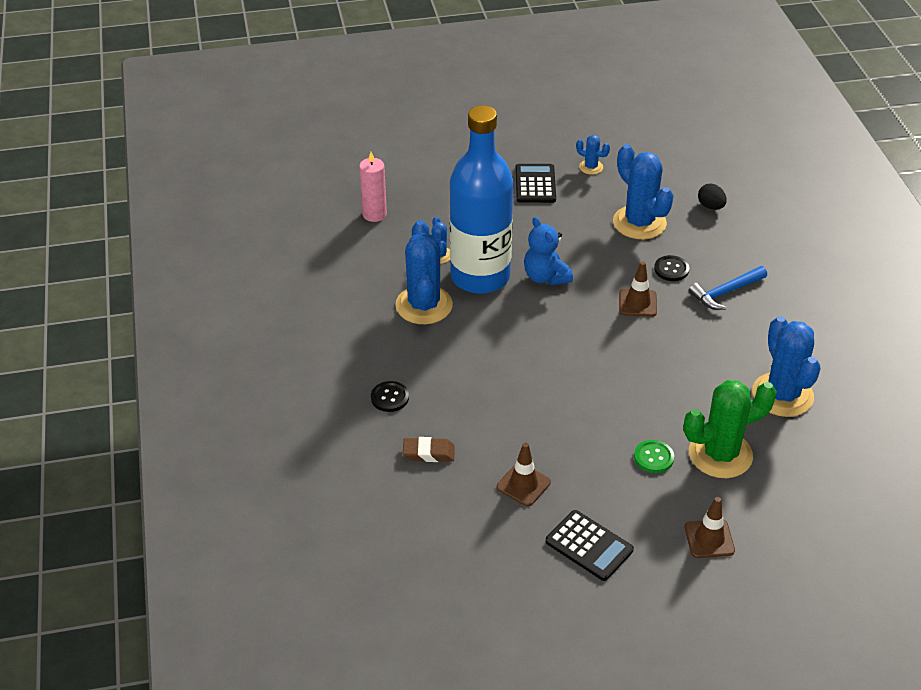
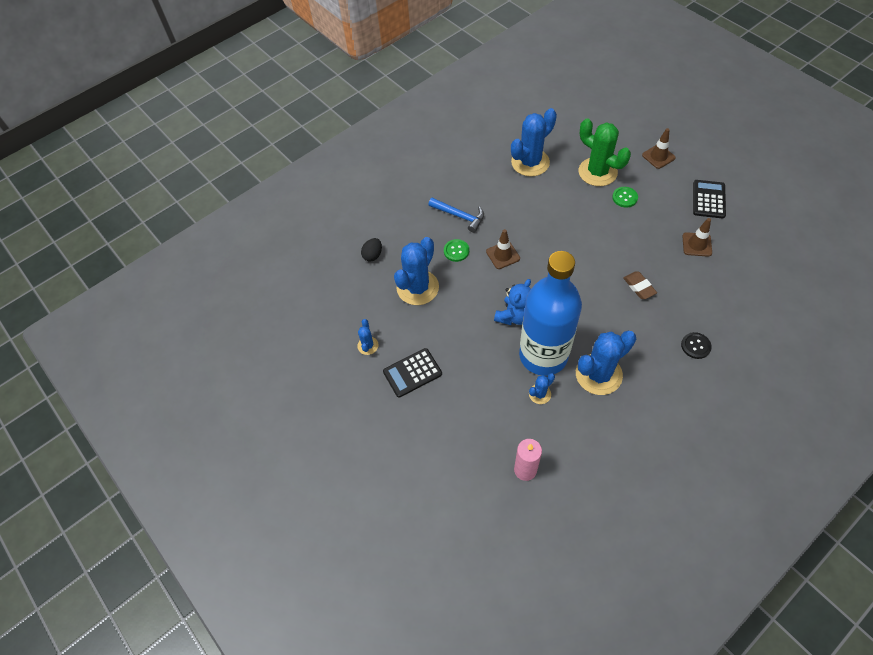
camera: 115 degrees left, 15 degrees up
(428, 453) = (717, 300): brown eraser -> brown eraser (639, 287)
(671, 269) = (456, 251): black button -> green button

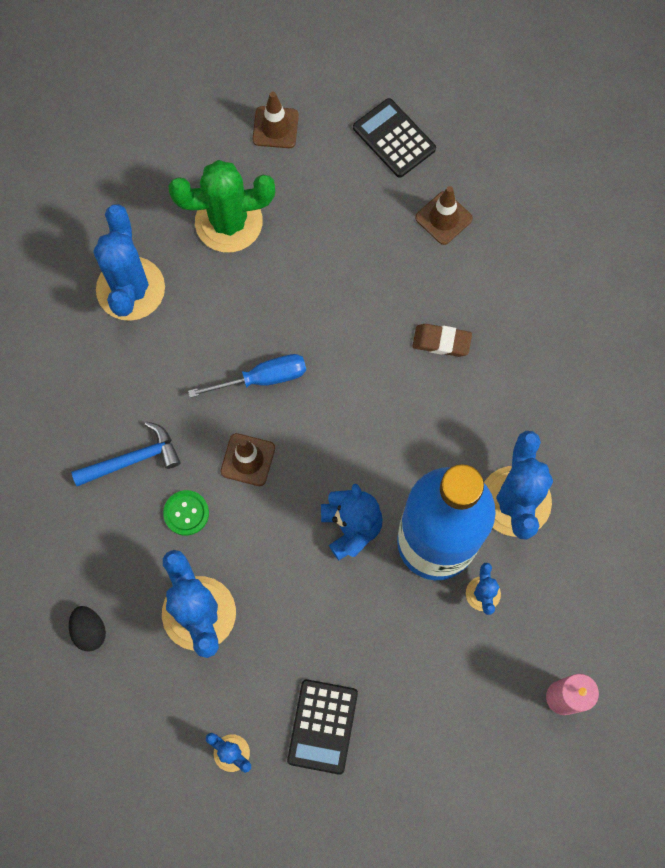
camera: 55 degrees left, 15 degrees up
(544, 234) = (263, 378): none -> blue screwdriver
(624, 197) = (299, 230): green button -> none
(695, 346) = (571, 358): black button -> none

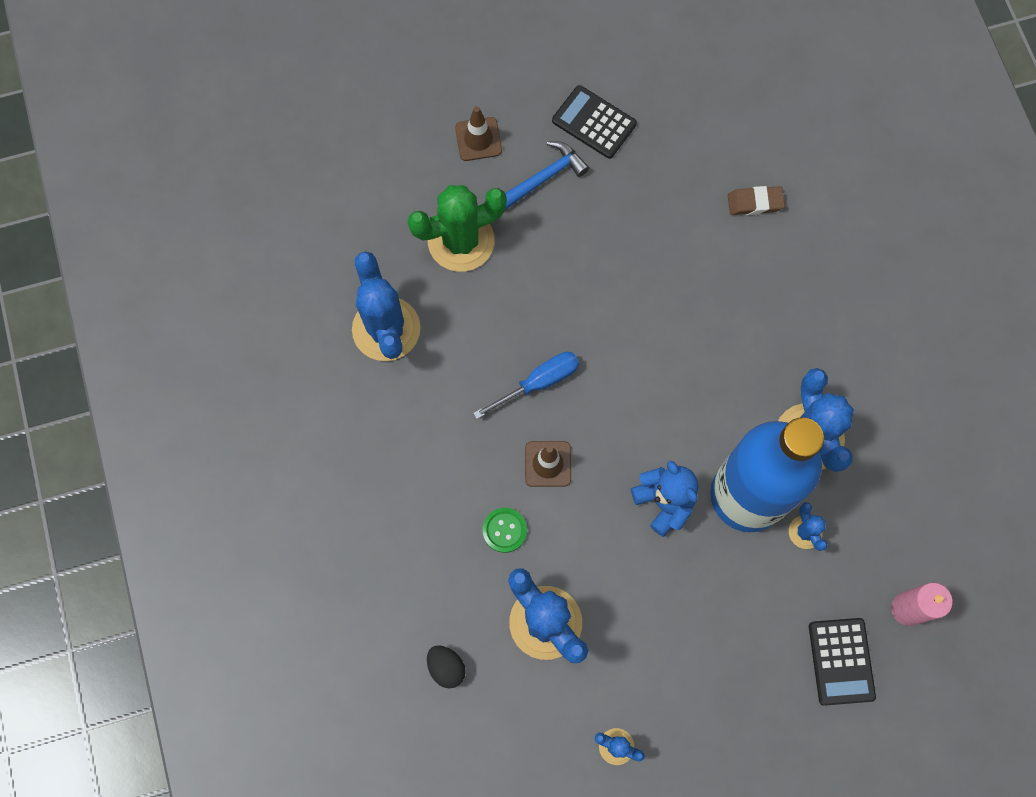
camera: 15 degrees left, 0 degrees up
(132, 459) = (438, 492): blue hammer -> blue hammer (544, 177)
(322, 726) = (694, 697): black calculator -> black calculator (841, 661)
(441, 342) = (696, 305): brown eraser -> brown eraser (755, 202)
(443, 218) = (663, 187): brown traffic cone -> none

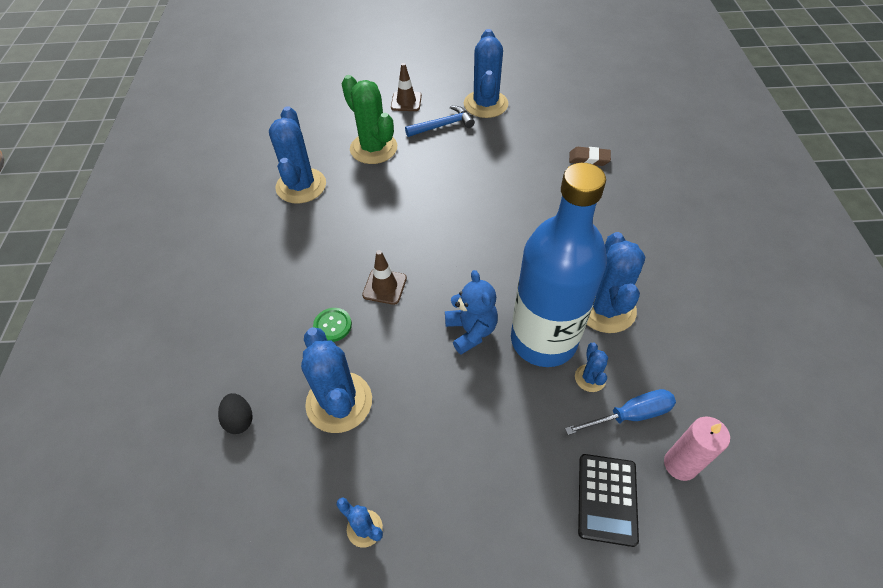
camera: 15 degrees right, 20 degrees down
(461, 241) = (373, 148): green cactus -> green cactus turned 60 degrees clockwise
(538, 382) = (397, 234): blue screwdriver -> blue screwdriver (630, 415)
(594, 122) = (485, 104): black calculator -> blue cactus

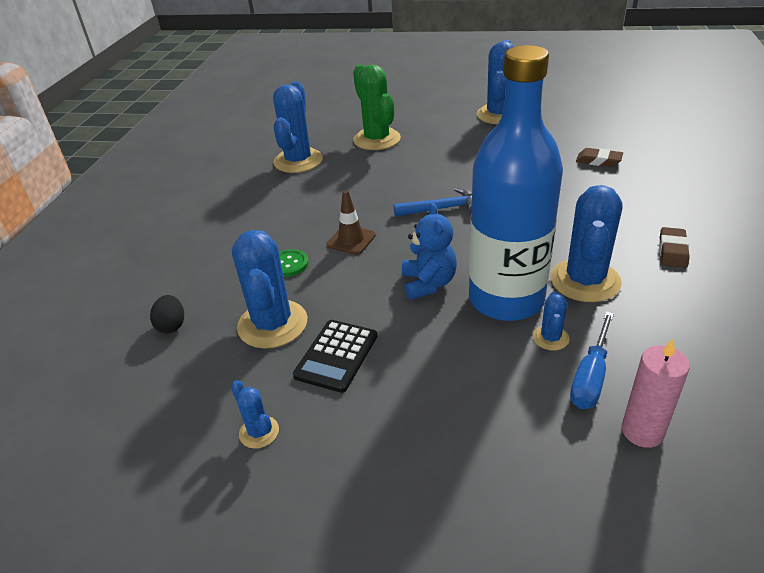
camera: 15 degrees right, 15 degrees down
(406, 102) = (420, 109): brown traffic cone -> none
(443, 125) = (450, 127): blue hammer -> blue hammer (441, 209)
(607, 499) = (541, 450): black calculator -> black calculator (336, 356)
(630, 415) = (590, 377): blue screwdriver -> blue screwdriver turned 120 degrees clockwise
(670, 264) = (672, 251): none -> brown eraser

